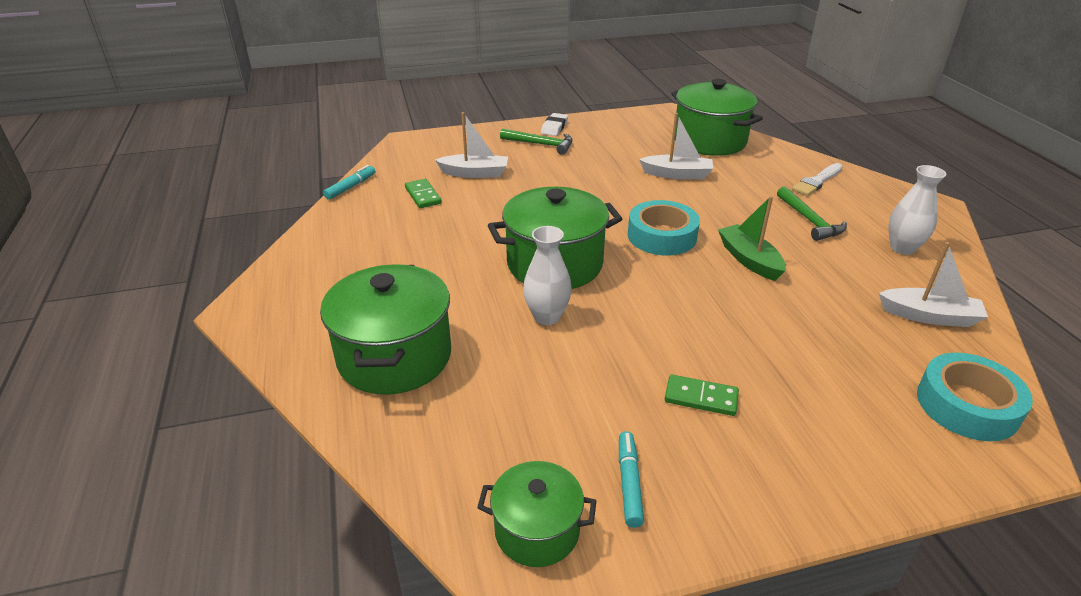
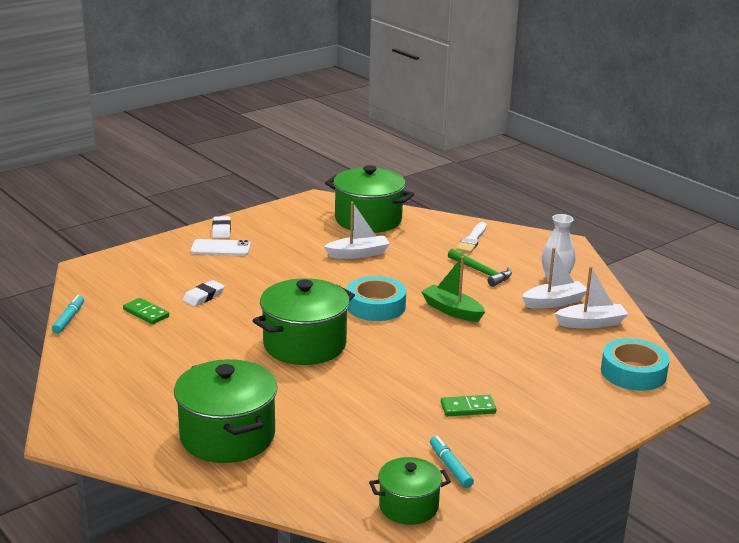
camera: 25 degrees left, 10 degrees down
(475, 173) = (178, 285): white boat -> white boat (554, 302)
(489, 189) = (203, 296): none -> white eraser
(541, 144) = (220, 248): green hammer -> white phone
(547, 316) = (325, 382): white vase -> none

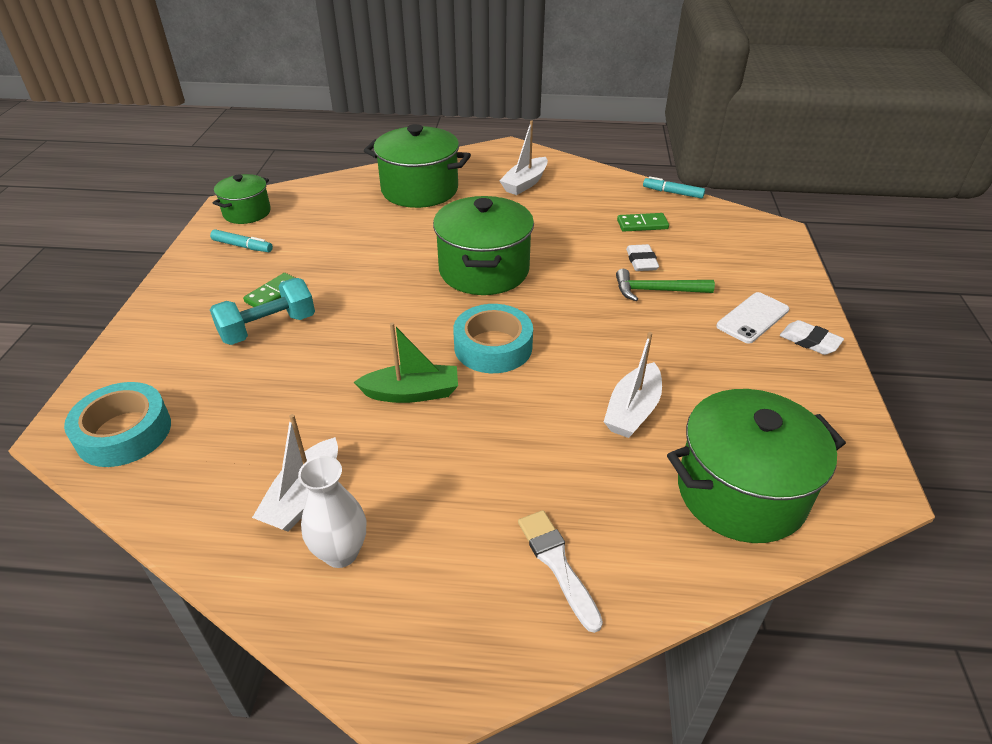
camera: 135 degrees right, 15 degrees up
(69, 319) = (672, 193): turquoise marker -> turquoise marker turned 150 degrees clockwise
(481, 272) = (456, 489): green hammer -> green hammer (656, 290)
(496, 386) = (268, 328): none -> turquoise dumbbell
(591, 323) = (224, 487): white boat -> white boat (525, 183)

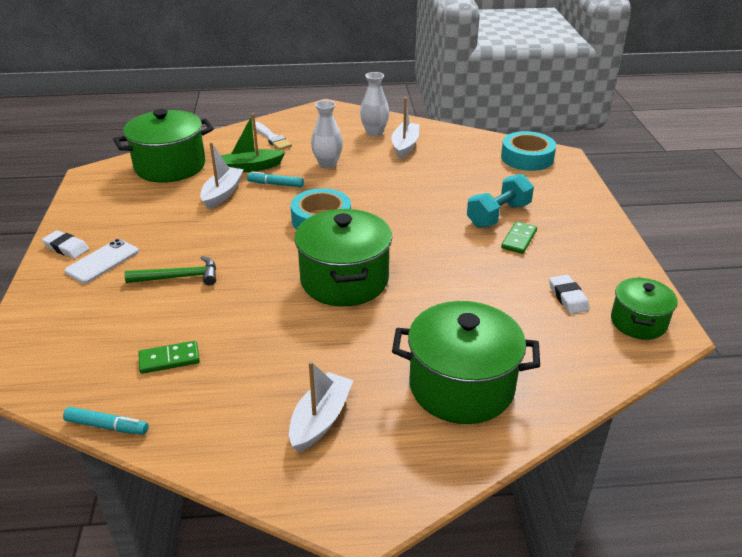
camera: 170 degrees right, 5 degrees down
(242, 246) = (595, 280): turquoise marker -> turquoise marker (275, 184)
(412, 393) = (369, 189): green boat -> green boat (251, 167)
(460, 460) = (327, 164): none -> white vase
(641, 261) = (185, 307): white eraser -> white eraser (568, 297)

